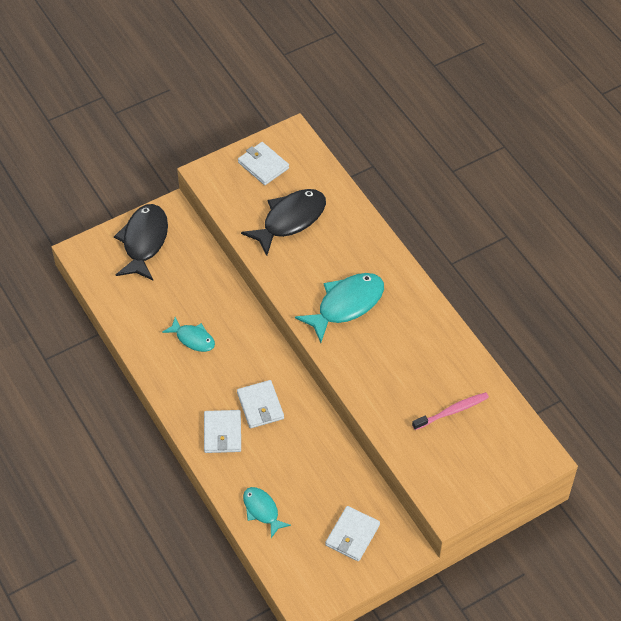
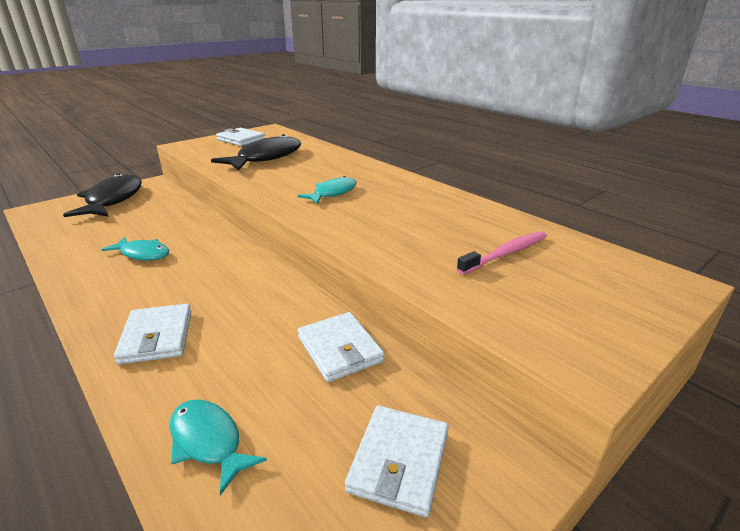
camera: 10 degrees left, 25 degrees down
(260, 406) = (223, 302): white wallet -> white wallet (339, 349)
(346, 305) = (332, 193): turquoise fish -> turquoise fish, size x0.57

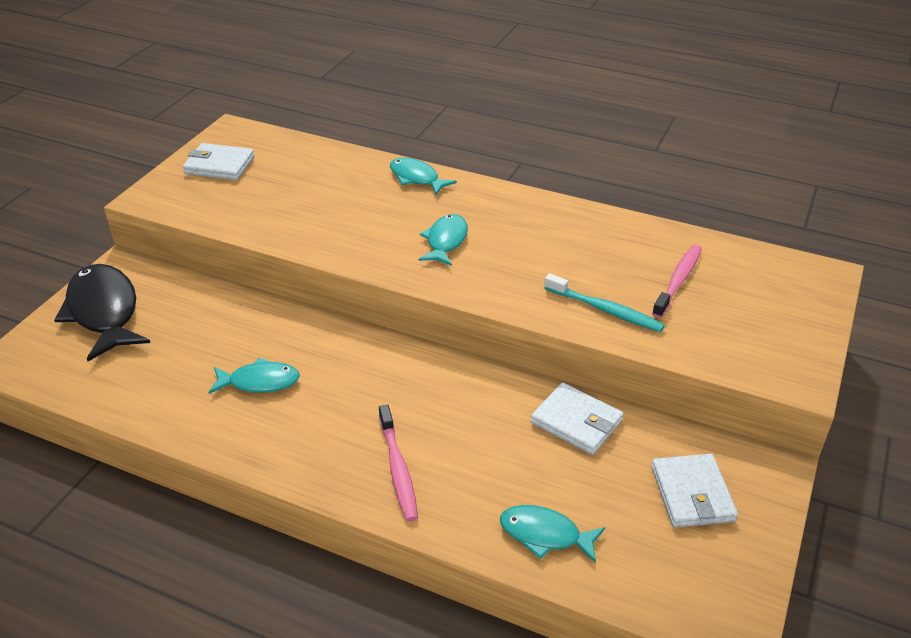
camera: 25 degrees left, 10 degrees up
(157, 337) = (398, 469): white wallet -> pink toothbrush
(266, 158) = (299, 197): black fish -> none
(352, 162) = (416, 178): none -> turquoise fish
(415, 257) = (605, 310): none -> turquoise toothbrush

